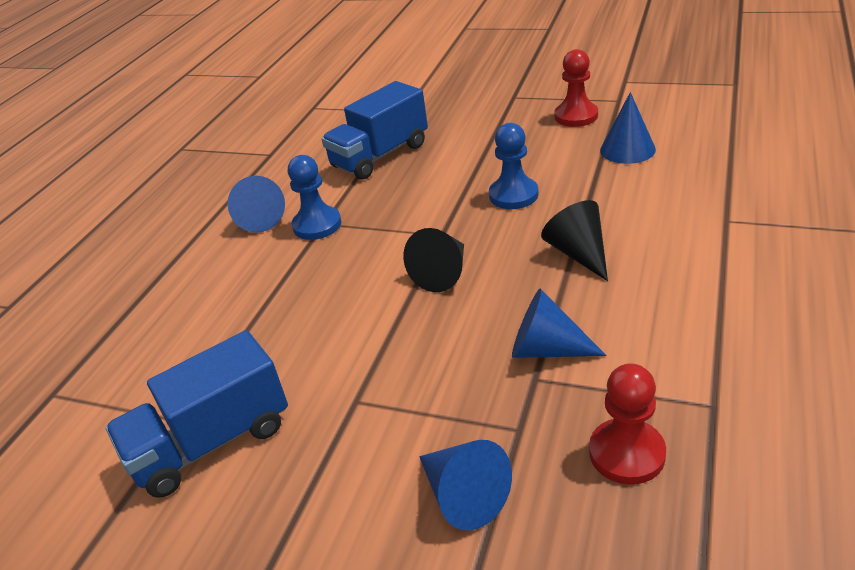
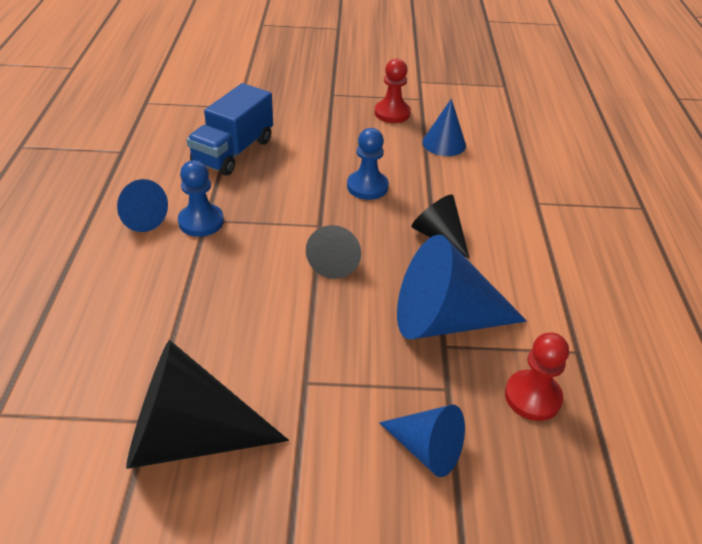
camera: 25 degrees left, 5 degrees up
(212, 442) = (189, 437): blue truck -> black cone
(546, 349) = (444, 320): blue cone -> blue cone, size x1.77

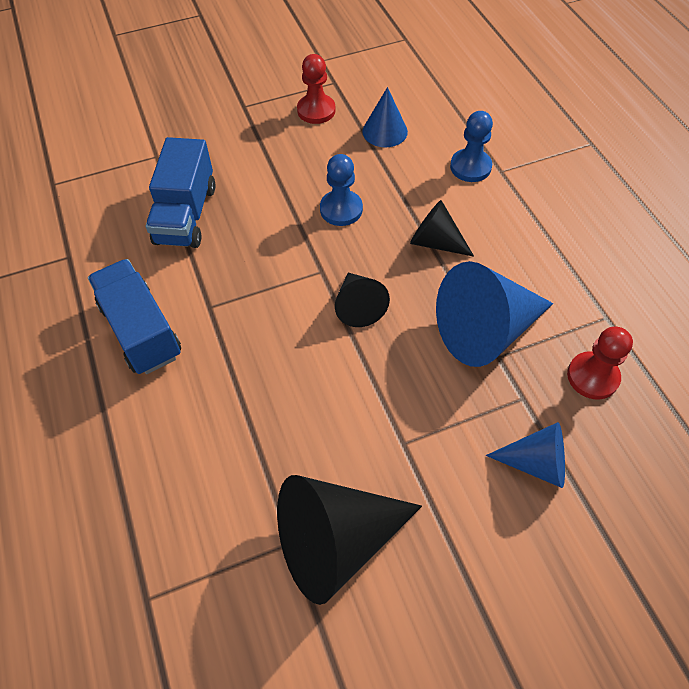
camera: 20 degrees left, 15 degrees up
(140, 218) = (141, 330): blue cone -> blue truck
(201, 222) = (205, 311): blue pawn -> blue pawn (470, 167)

